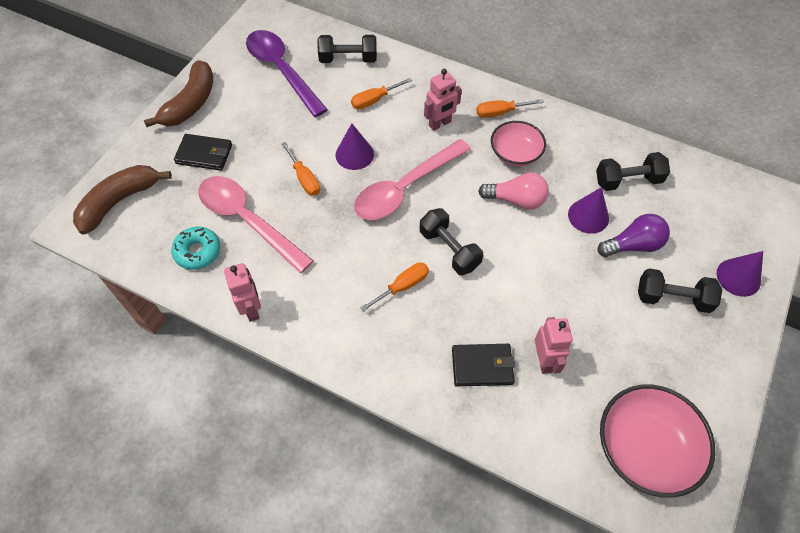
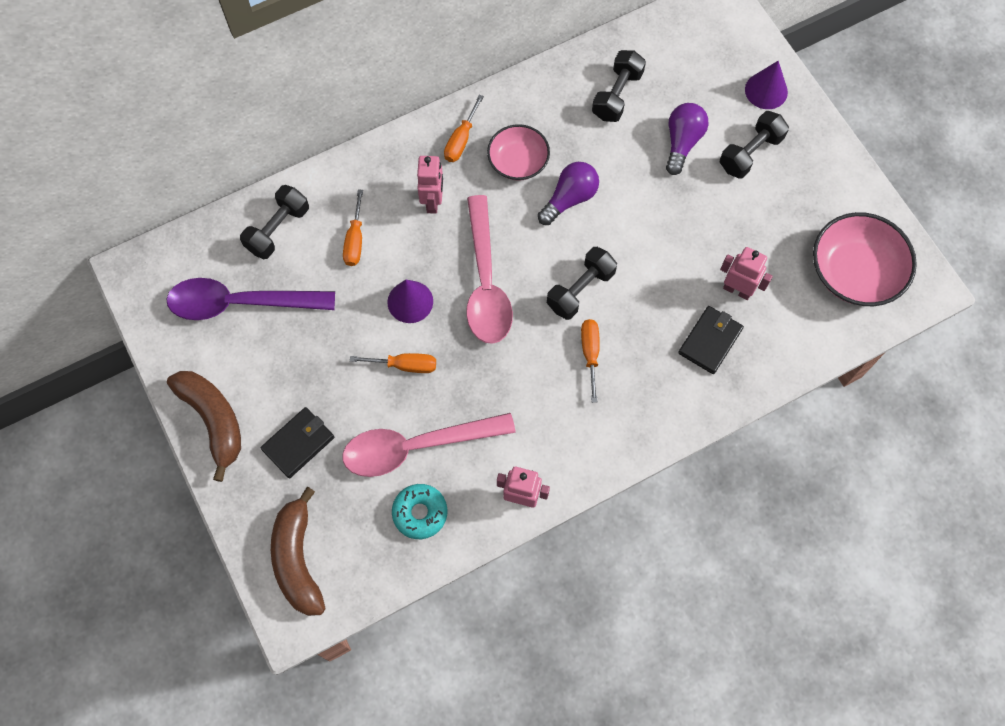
camera: 55 degrees left, 10 degrees up
(449, 249) = (580, 290): black dumbbell -> black dumbbell turned 45 degrees counterclockwise
(516, 200) = (569, 198): pink light bulb -> purple light bulb
(588, 216) = (629, 154): purple cone -> none

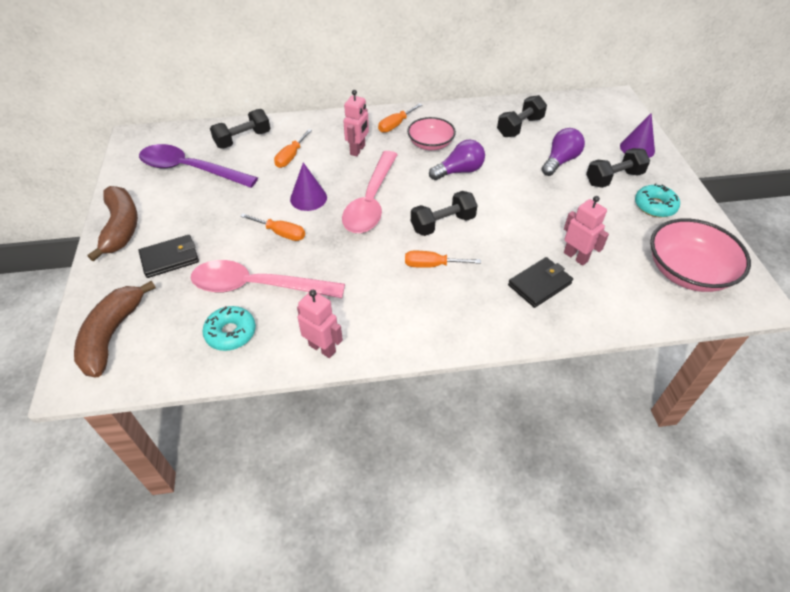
camera: 20 degrees right, 20 degrees down
(590, 353) = (432, 265): orange screwdriver -> orange screwdriver turned 105 degrees counterclockwise
(804, 184) = (654, 206): none -> turquoise donut

